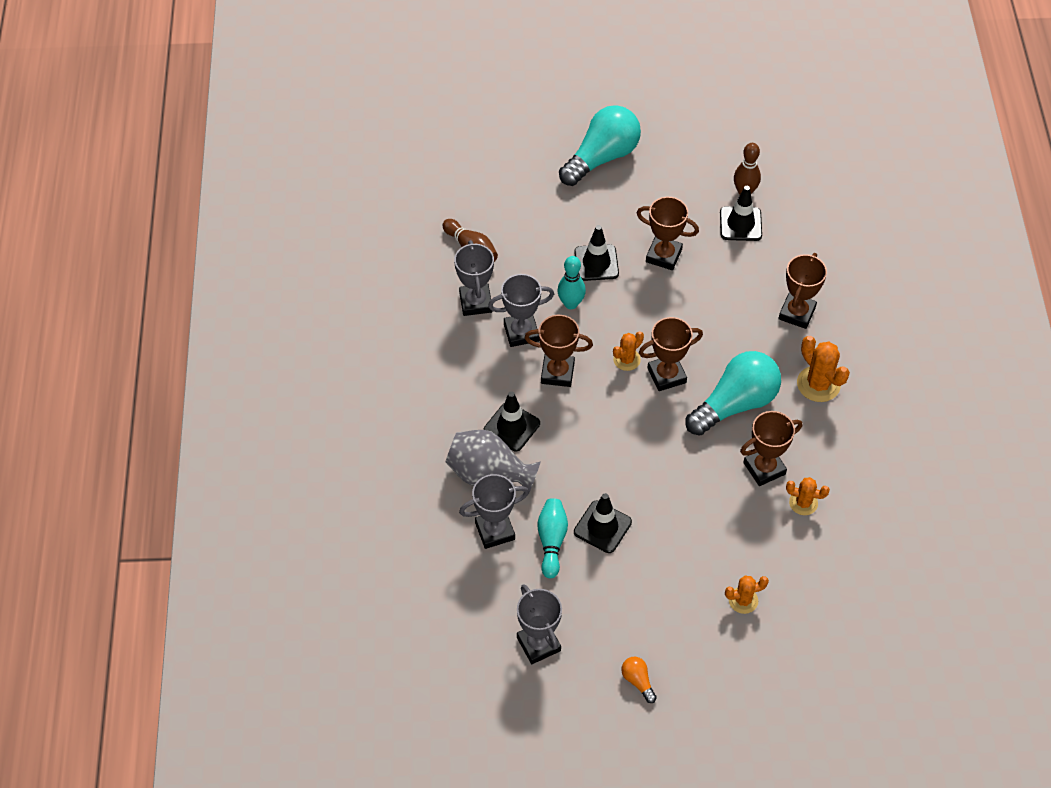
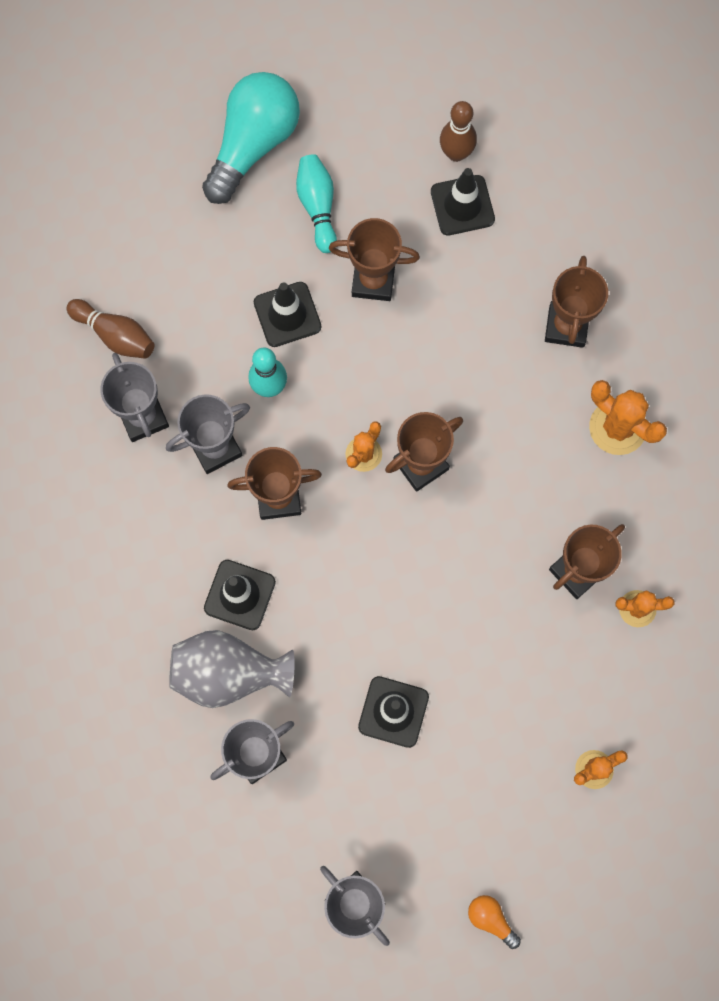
camera: 15 degrees left, 20 degrees up
(552, 541) = (334, 750): turquoise bowling pin -> turquoise bowling pin (318, 207)
(735, 404) = (518, 485): turquoise light bulb -> none

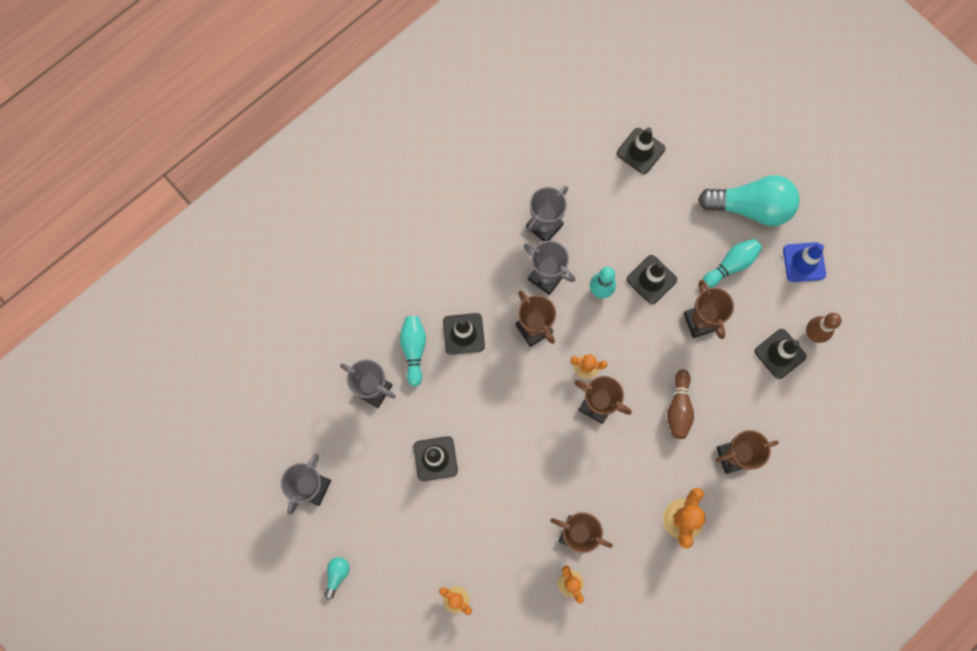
camera: 65 degrees right, 0 degrees up
(104, 243) = (640, 151): none -> black traffic cone
(115, 335) = (586, 185): brown bowling pin -> brown bowling pin (678, 408)
(229, 673) = (414, 350): grey vase -> turquoise bowling pin
(358, 117) = (804, 262): none -> blue traffic cone
(491, 919) = (337, 575): orange light bulb -> turquoise light bulb

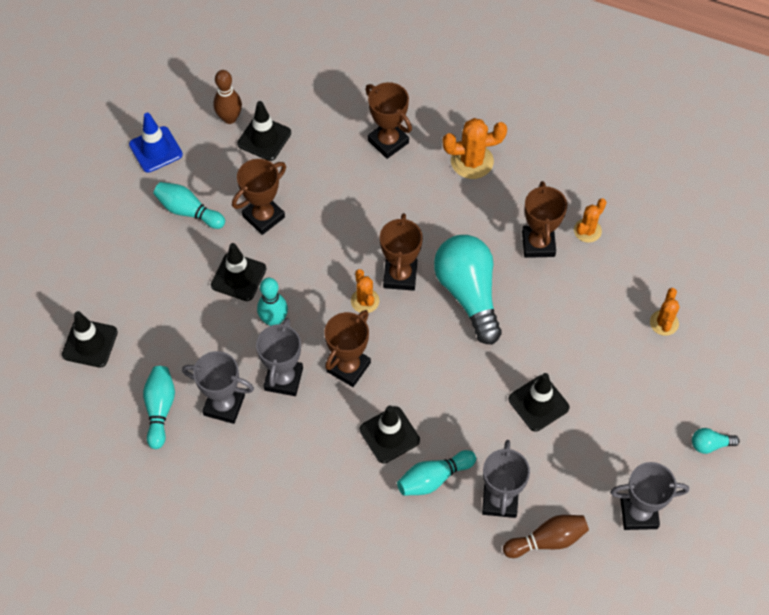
camera: 115 degrees left, 15 degrees down
(562, 180) = (160, 409): none -> turquoise bowling pin
(678, 408) = (365, 203): brown bowling pin -> brown bowling pin (547, 540)
(750, 207) = (114, 216): turquoise light bulb -> turquoise light bulb (468, 294)

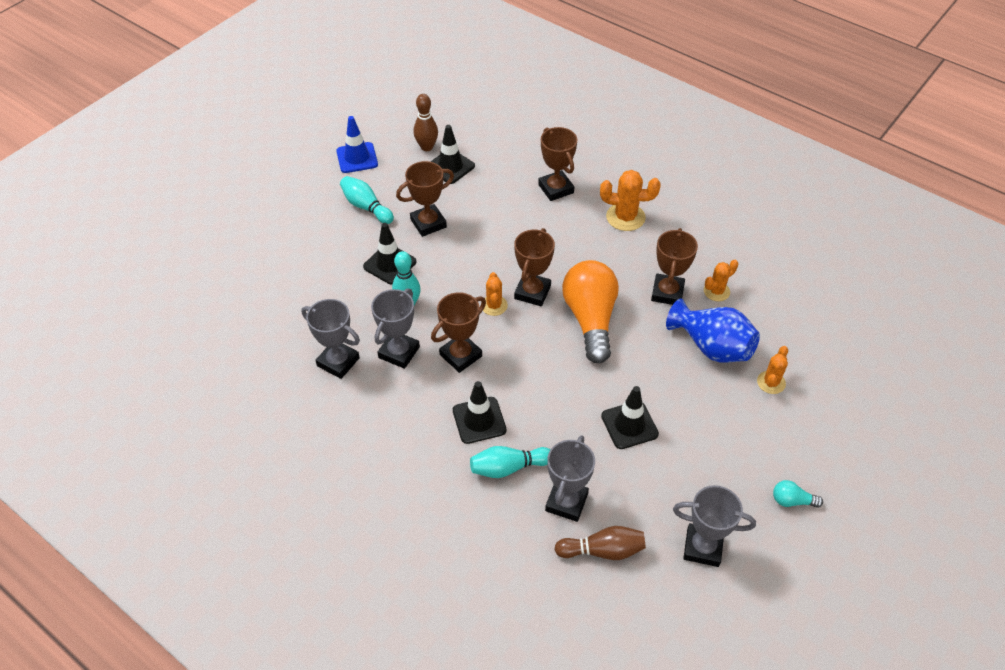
camera: 15 degrees right, 10 degrees down
(90, 343) = (243, 288): black traffic cone -> none
(160, 409) = (281, 353): turquoise bowling pin -> none
(468, 294) = (590, 319): turquoise light bulb -> orange light bulb
(597, 296) = (711, 347): none -> blue vase

